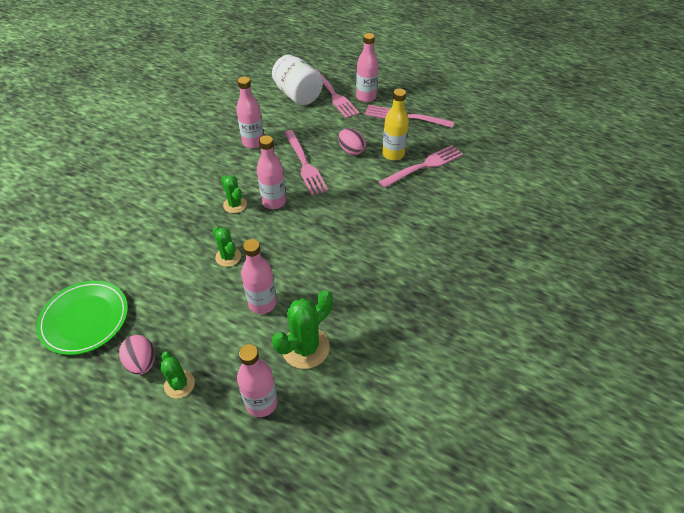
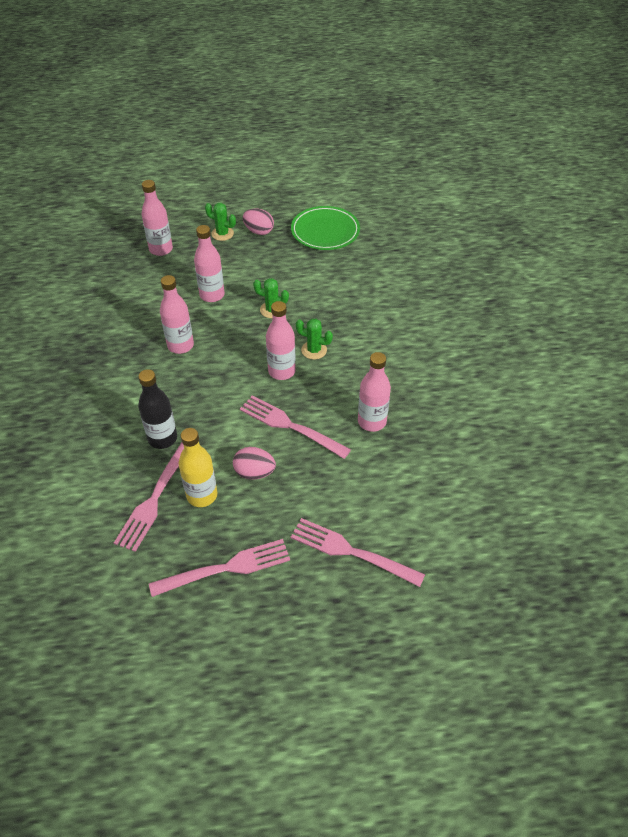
camera: 145 degrees right, 0 degrees up
(298, 95) = (396, 522): white jar -> none
(305, 347) = (155, 286): green cactus -> none
(366, 97) = (305, 575): pink bottle -> pink bottle (180, 345)
(395, 198) = (162, 438): none -> black bottle

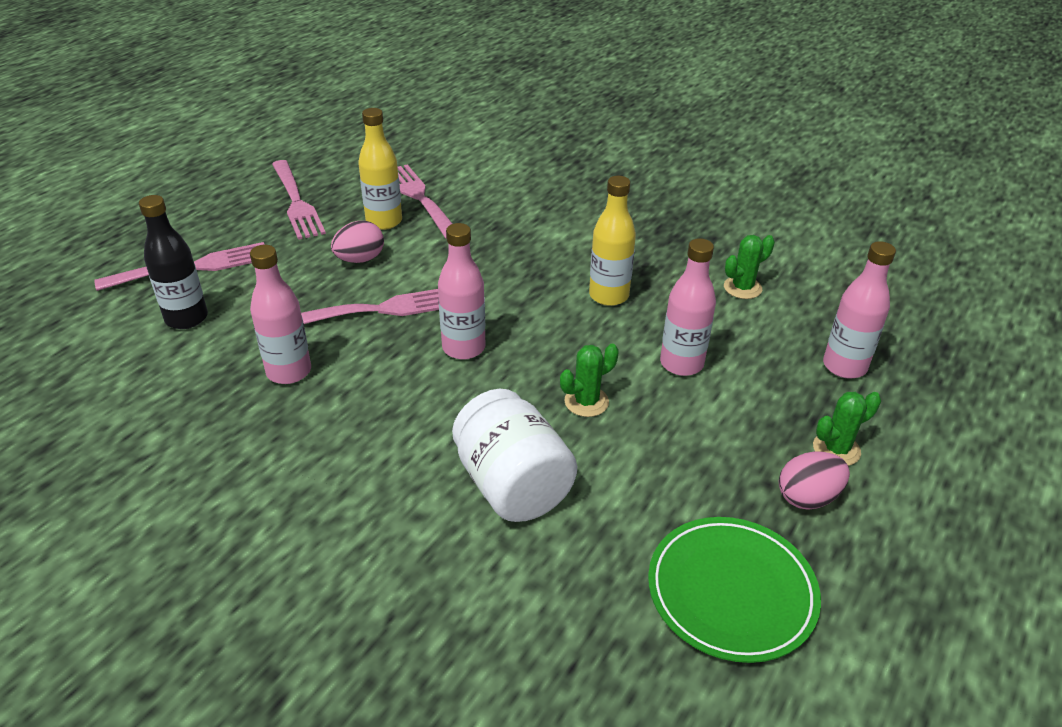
camera: 130 degrees right, 10 degrees down
(162, 438) = (483, 229): black bottle -> black bottle (186, 318)
(180, 345) = (608, 295): pink bottle -> yellow bottle
(226, 568) = (296, 202): pink fork -> pink fork turned 45 degrees counterclockwise
(314, 350) = (461, 395): green cactus -> green cactus (742, 288)
(344, 303) = (512, 485): none -> white jar

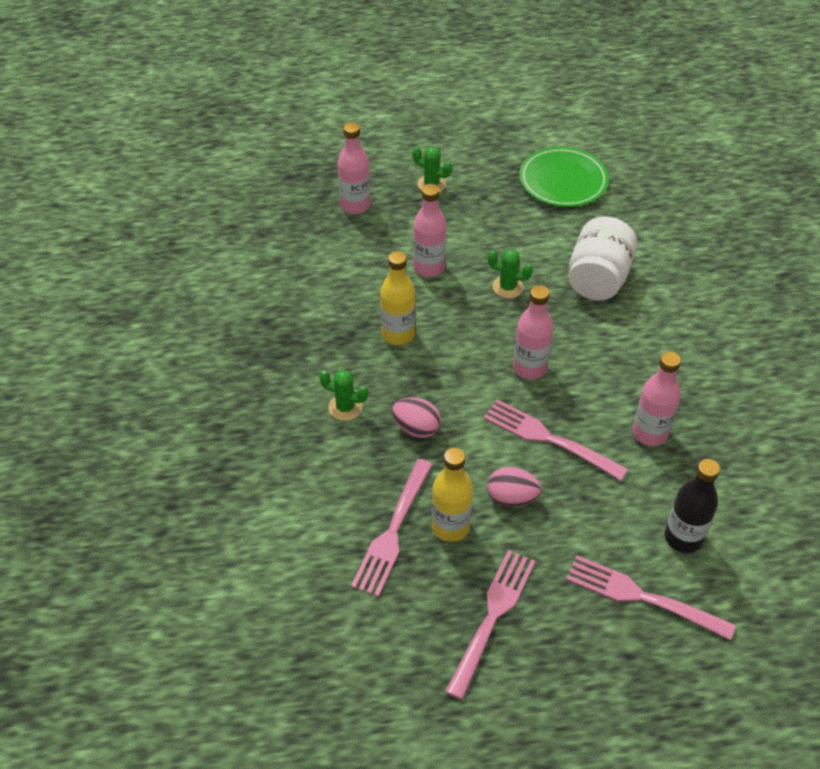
camera: 130 degrees left, 10 degrees up
(742, 288) = (318, 278): green cactus -> green cactus (345, 407)
(807, 497) = (478, 181): pink egg -> pink egg (416, 428)

